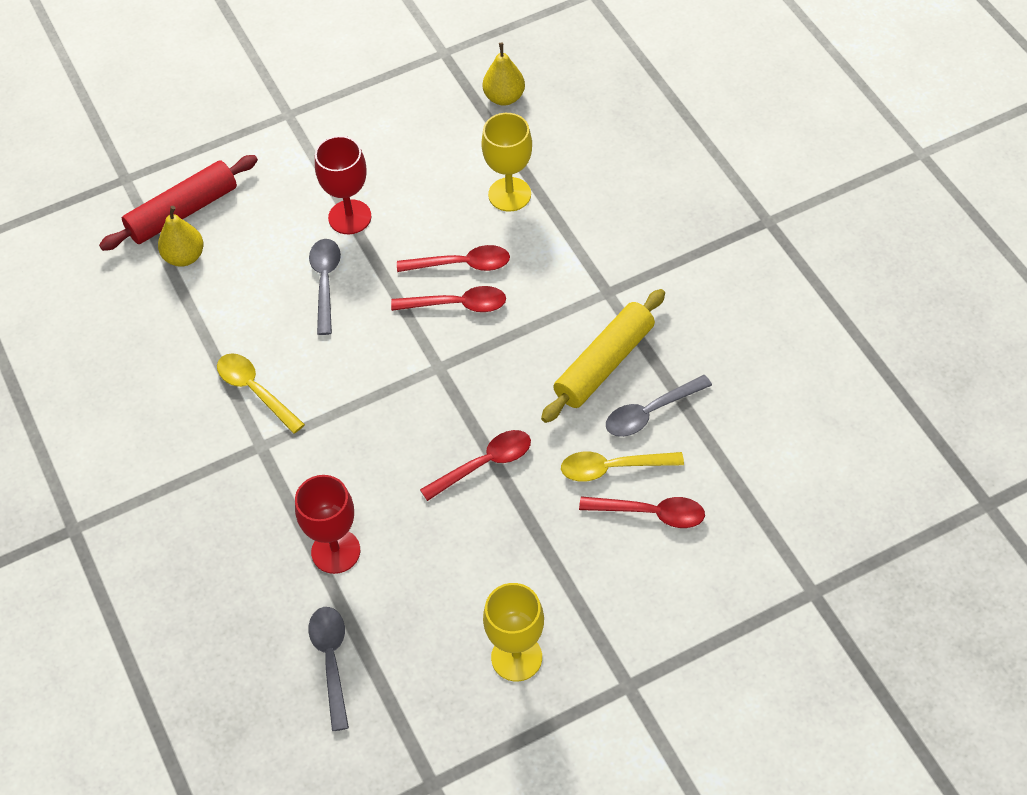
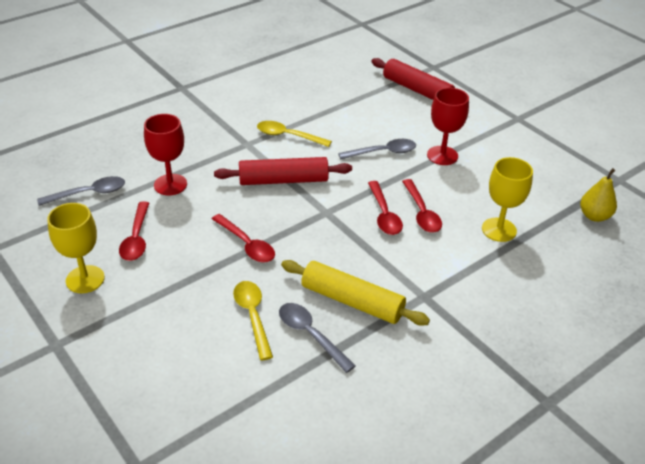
camera: 75 degrees right, 15 degrees down
(184, 257) = (383, 96): yellow pear -> none
(255, 391) = (288, 136): yellow spoon -> yellow spoon turned 105 degrees counterclockwise
(359, 408) = (283, 180): none -> red rolling pin
(650, 513) = (212, 344): red spoon -> red spoon (136, 238)

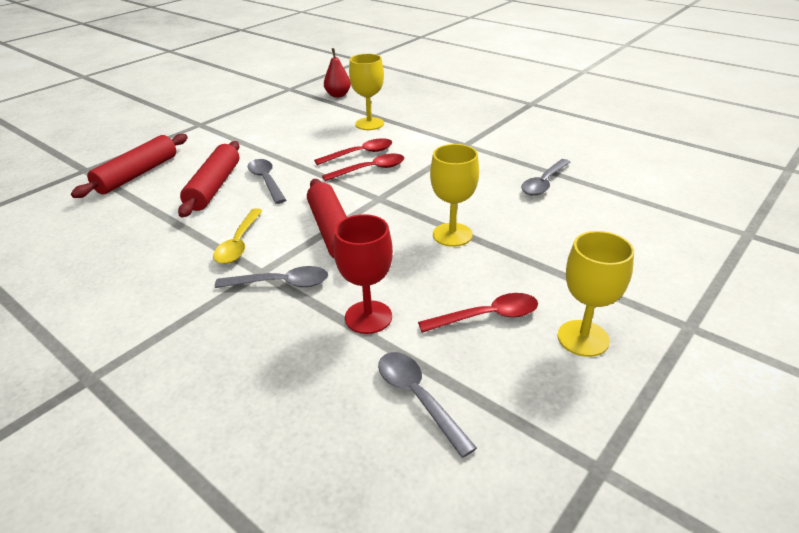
camera: 100 degrees left, 5 degrees down
(228, 151) = (280, 283): none -> grey spoon
(246, 244) = (452, 235): red spoon -> yellow goblet
(253, 316) = (546, 213): yellow spoon -> none
(352, 301) = (492, 171): yellow rolling pin -> none
(381, 126) = (214, 187): none -> red rolling pin
(442, 155) = (267, 152): red goblet -> none
(594, 216) = (338, 95): yellow pear -> red pear

